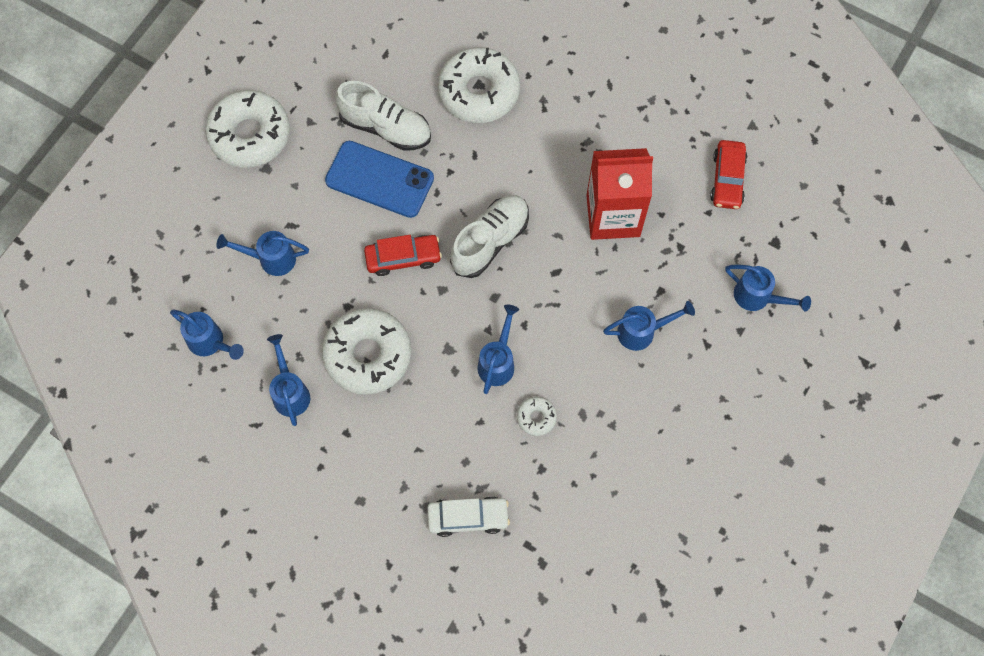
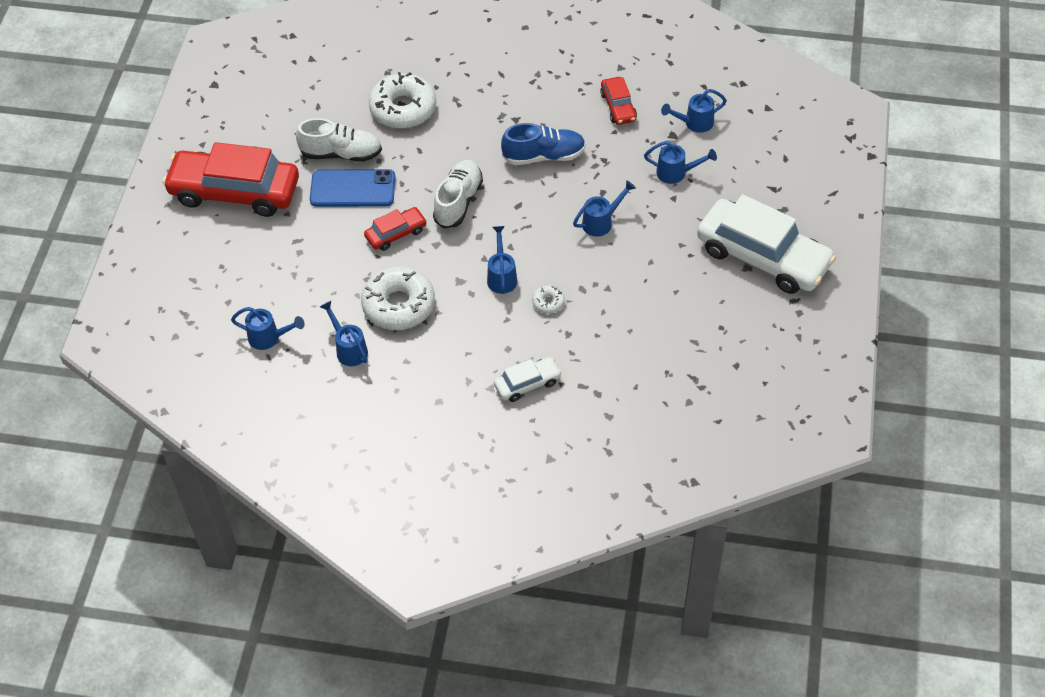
camera: 20 degrees left, 15 degrees down
(250, 135) = (235, 192): white donut -> red car
(270, 259) = (291, 267): blue watering can -> blue watering can (694, 123)
(613, 216) = (544, 156): red carton -> blue shoe
(812, 453) = (763, 257): none -> white car

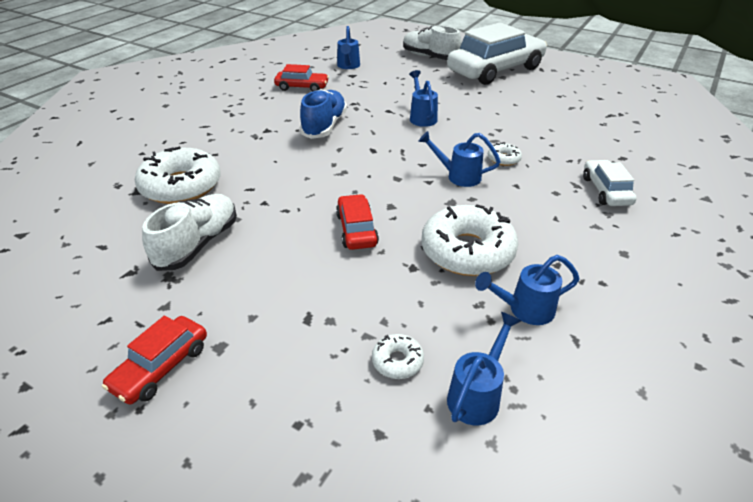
camera: 70 degrees left, 15 degrees down
(235, 192) = (161, 367): red car -> red car, size x0.47
(279, 295) = (397, 361): none -> white donut
(352, 189) = (262, 247): blue phone -> none
(458, 201) = (342, 180): white shoe -> white shoe (429, 57)
(676, 173) = (392, 81): blue watering can -> none

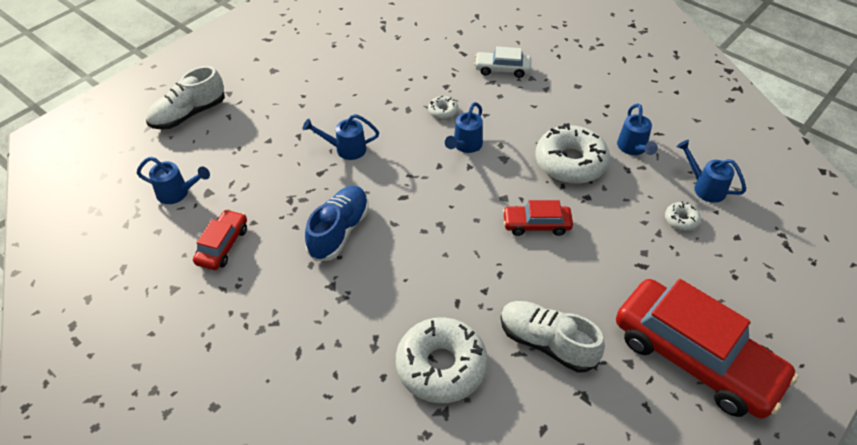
camera: 80 degrees left, 10 degrees up
(161, 367) = (695, 358): red car -> red car, size x2.13
(324, 126) = (339, 231): blue shoe -> blue shoe turned 90 degrees clockwise
(495, 70) = (254, 71): white car -> none

